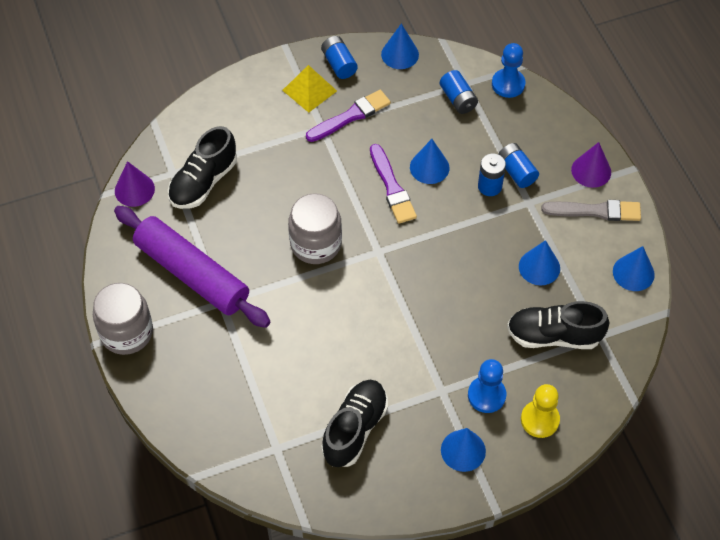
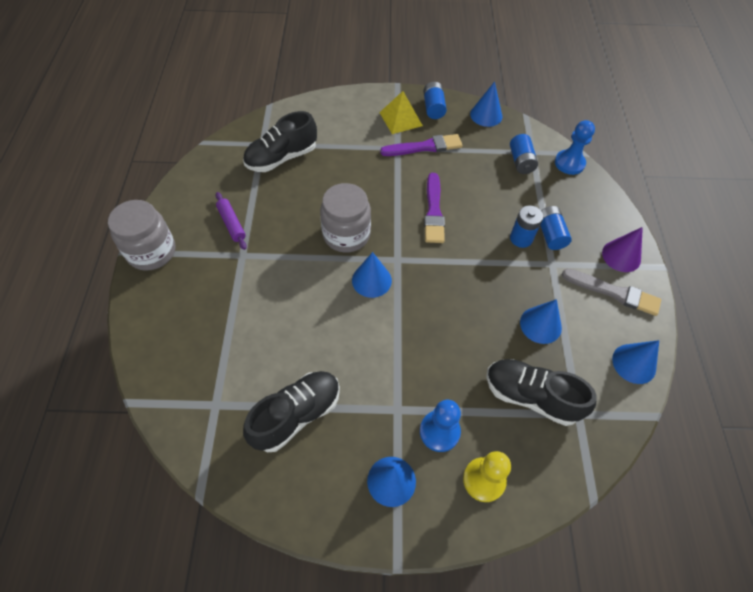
camera: 20 degrees right, 0 degrees up
(134, 190) = (226, 146): purple cone -> none
(192, 274) = (231, 224): purple rolling pin -> purple rolling pin, size x0.42
(429, 167) = (473, 206): blue cone -> blue cone (371, 280)

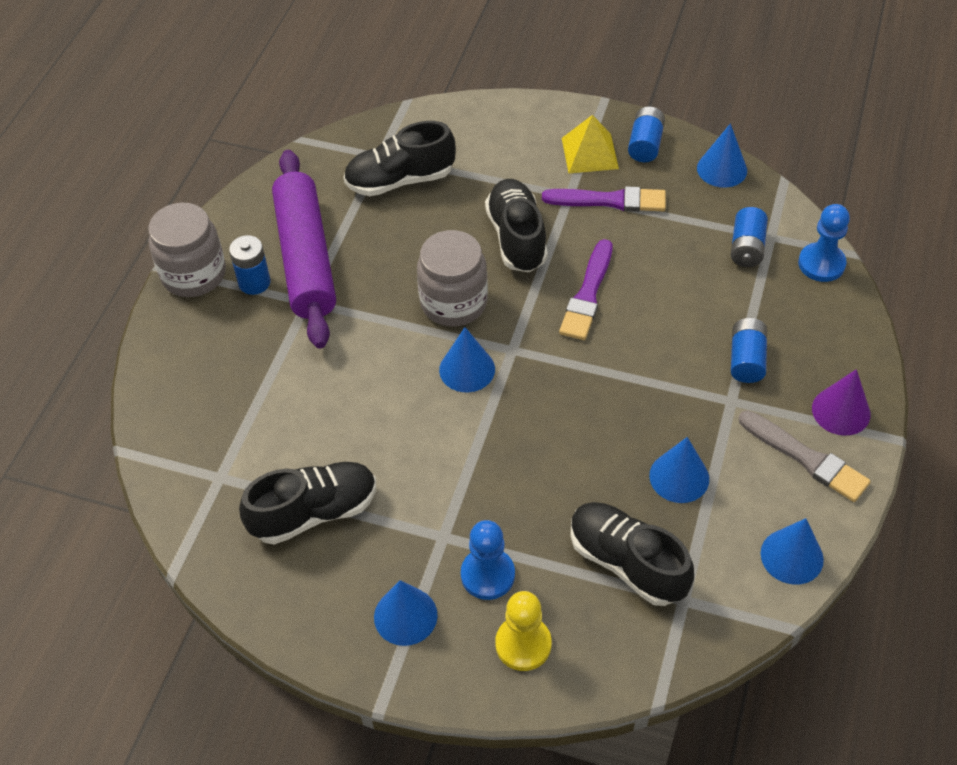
camera: 20 degrees right, 5 degrees down
(231, 224) = (305, 258): purple rolling pin -> purple rolling pin, size x2.38
(373, 182) = (516, 237): none -> black shoe
(521, 238) = (700, 357): blue battery -> blue battery (254, 282)

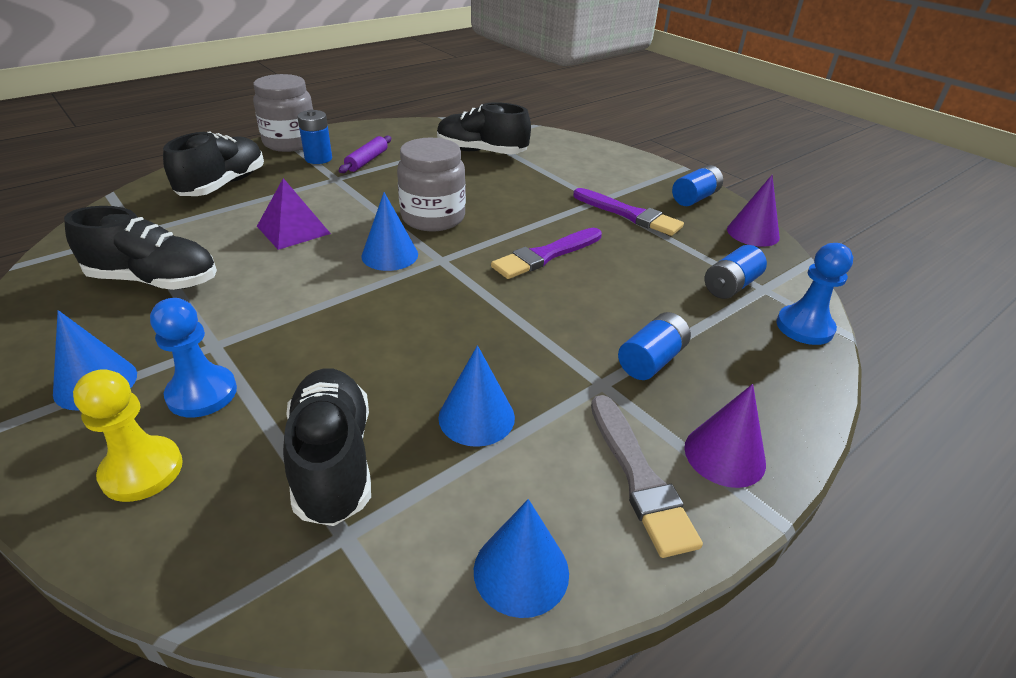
camera: 30 degrees right, 15 degrees down
(305, 258) = (367, 161): purple rolling pin -> purple rolling pin, size x0.42
(353, 390) = (293, 230): none -> purple pyramid
(516, 237) = (528, 205): black shoe -> black shoe (223, 185)
(589, 153) = (641, 187): yellow pyramid -> none
(722, 169) = (753, 233): blue cone -> purple cone

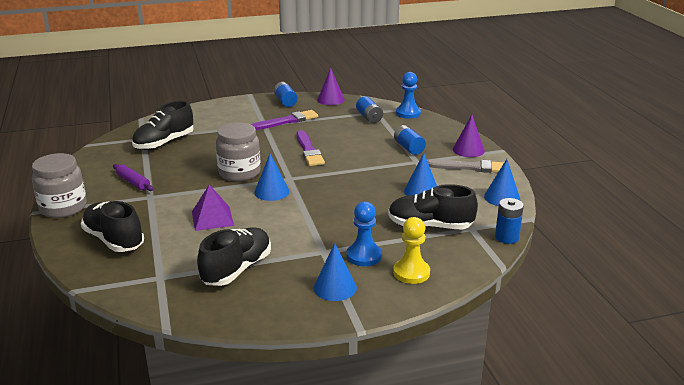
camera: 65 degrees left, 10 degrees down
(318, 158) = (108, 199): blue battery -> blue battery (507, 237)

